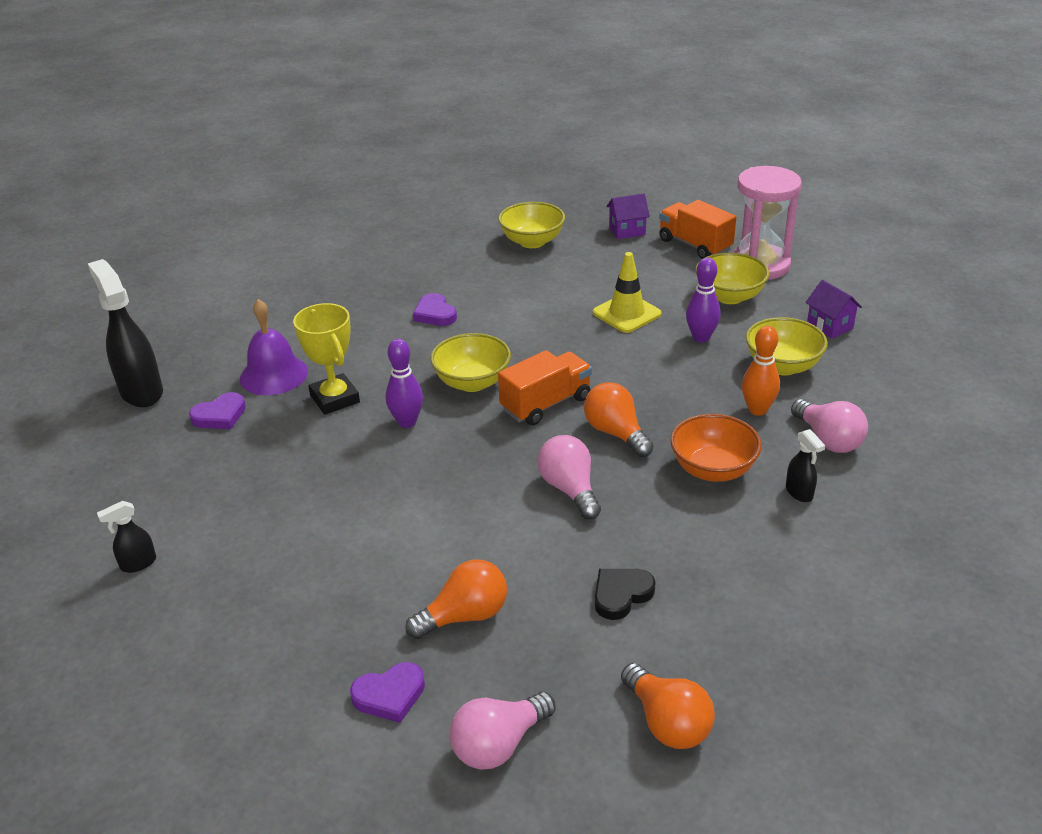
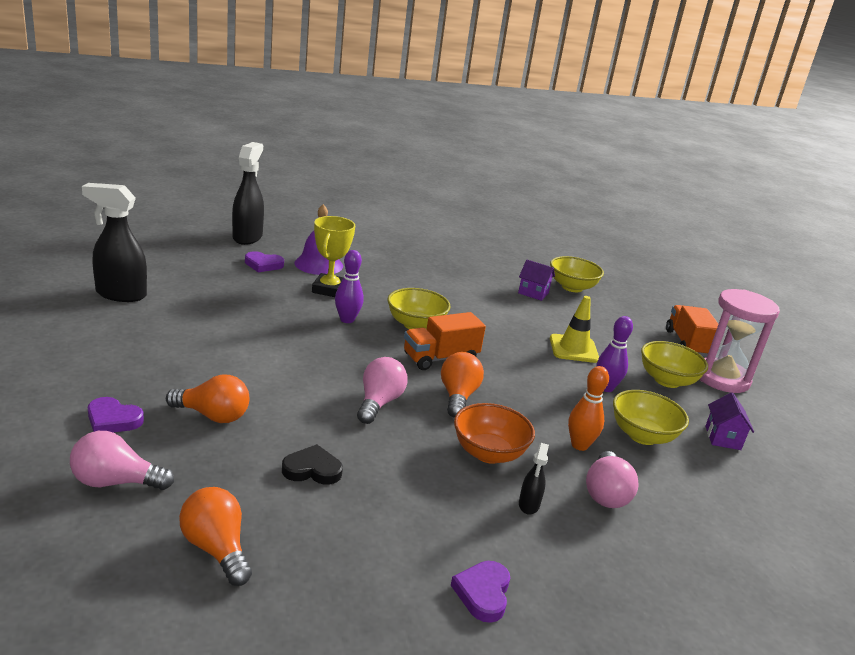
camera: 35 degrees right, 10 degrees down
(138, 564) = (120, 294): black spray bottle -> black spray bottle, size x2.09
(435, 314) = (451, 286): purple heart -> purple heart (483, 593)
(546, 404) = (440, 358): orange truck -> orange truck turned 150 degrees clockwise
(627, 231) = (648, 314): purple house -> purple house (533, 293)
(667, 722) = (216, 549): orange light bulb -> orange light bulb turned 135 degrees clockwise

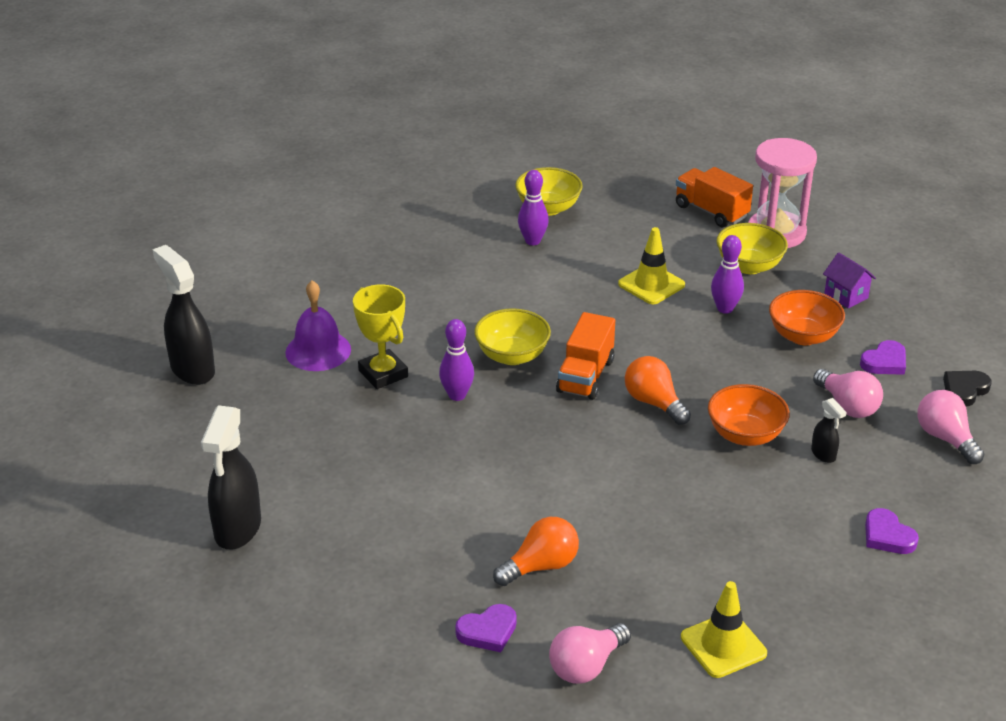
camera: 40 degrees left, 10 degrees up
(120, 294) = (237, 529): black spray bottle -> black spray bottle turned 45 degrees counterclockwise
(216, 549) = (723, 645): orange light bulb -> yellow traffic cone
(263, 265) = (276, 391): purple heart -> purple heart (884, 362)
(312, 469) = (674, 545): black heart -> black heart (964, 390)
(379, 403) = (618, 455): pink light bulb -> pink light bulb (945, 438)
(533, 293) = (532, 241): purple house -> purple bowling pin
(579, 445) = (782, 379): orange bowling pin -> none
(642, 435) = (803, 336): yellow bowl -> orange bowl

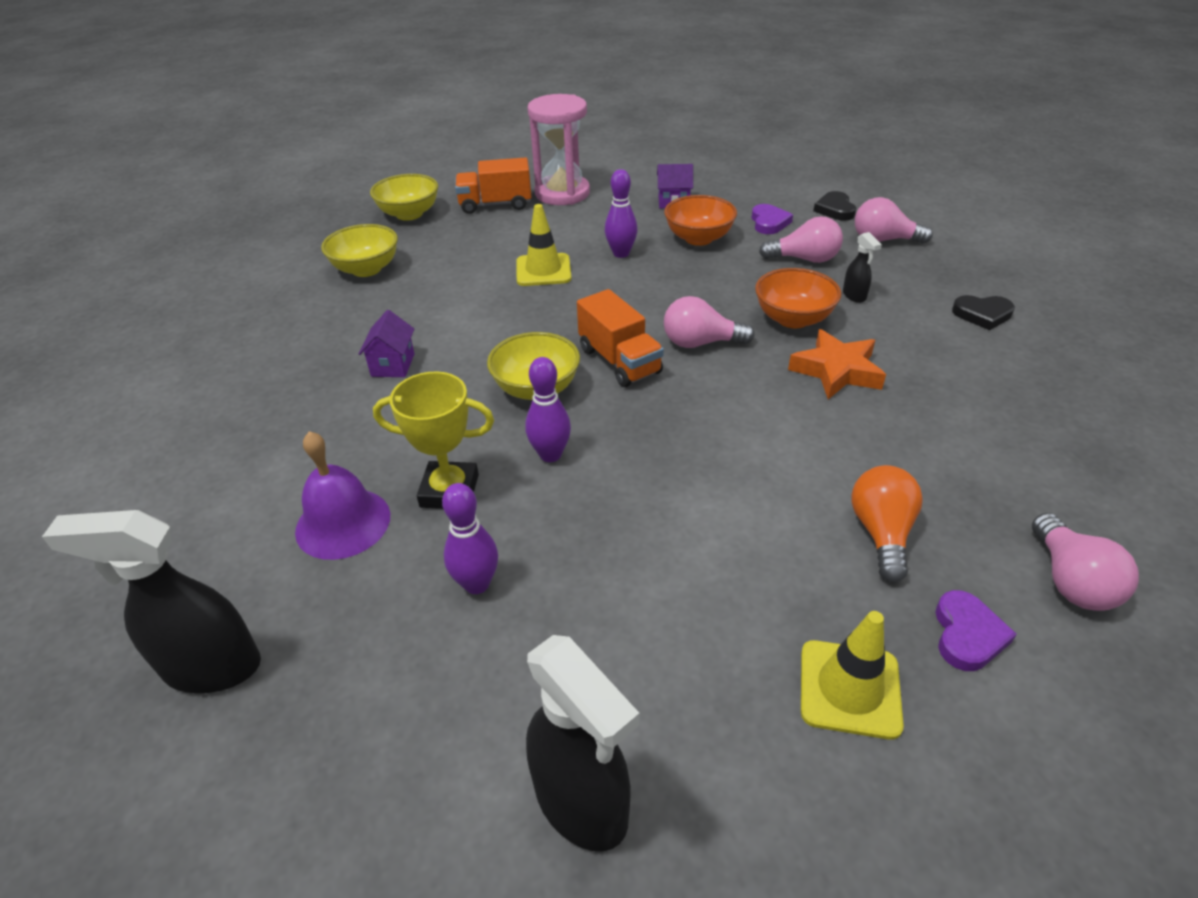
camera: 50 degrees left, 5 degrees up
(464, 284) = (393, 365): none -> purple house
(532, 241) = (395, 298): purple bowling pin -> purple bowling pin (477, 584)
(654, 403) = (700, 343): orange light bulb -> pink light bulb
(701, 483) = (836, 371): none -> orange star
(723, 645) = (1082, 468): yellow traffic cone -> yellow traffic cone (849, 689)
(749, 266) = (584, 220): yellow bowl -> yellow bowl (409, 214)
(823, 454) = (854, 296): black spray bottle -> black spray bottle turned 60 degrees clockwise
(887, 536) = (982, 314): purple heart -> black heart

